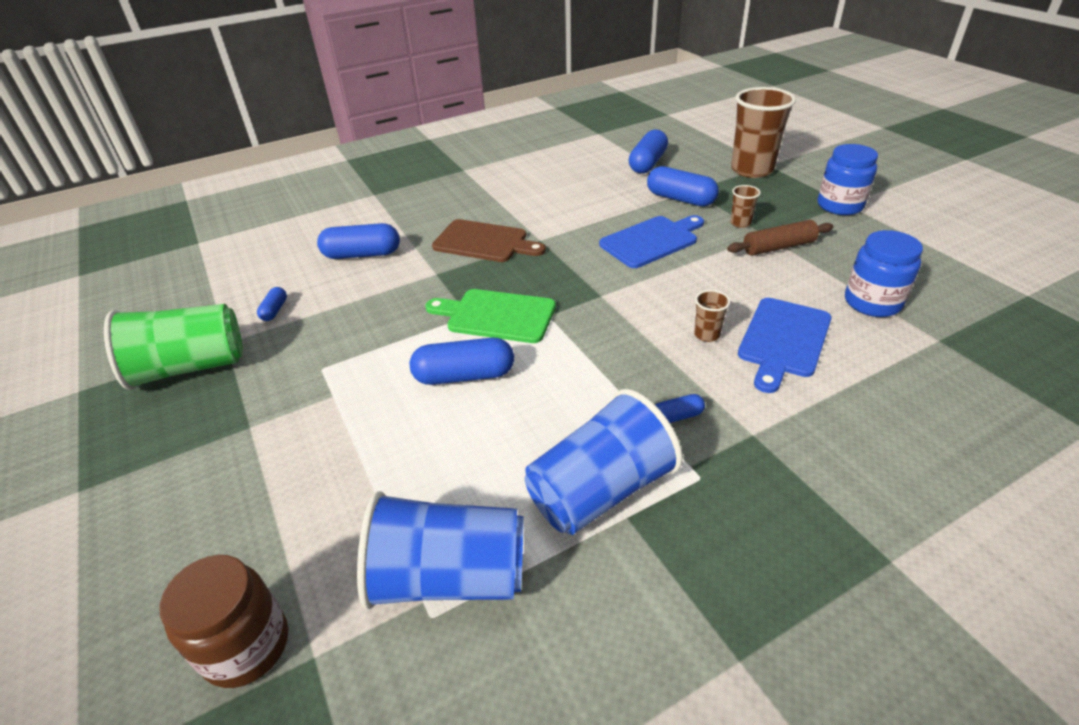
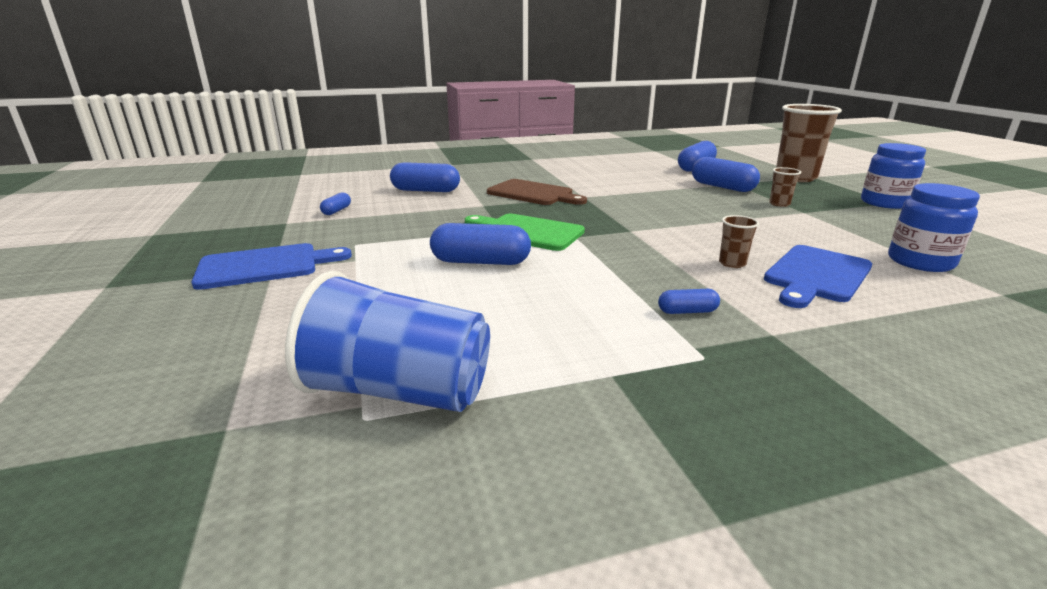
camera: 10 degrees right, 15 degrees down
(190, 367) = (248, 232): green cup -> none
(246, 646) = (166, 409): brown jar -> none
(600, 490) = (588, 352): blue cup -> none
(651, 241) = (688, 206): blue cutting board -> blue cutting board (265, 266)
(778, 247) = (817, 220): brown rolling pin -> none

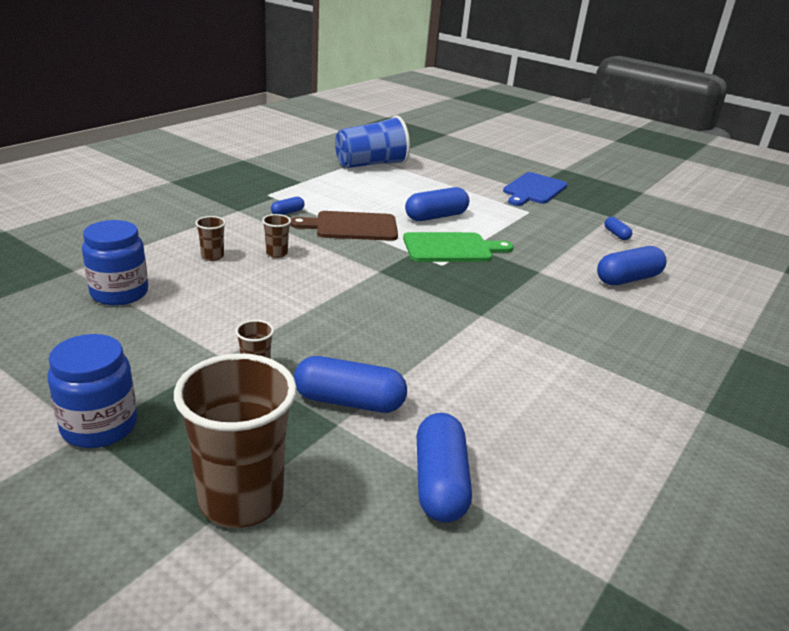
camera: 140 degrees right, 5 degrees up
(533, 193) = (534, 305): brown cutting board -> brown cutting board (352, 227)
(816, 275) = (212, 256): blue cutting board -> brown cup

